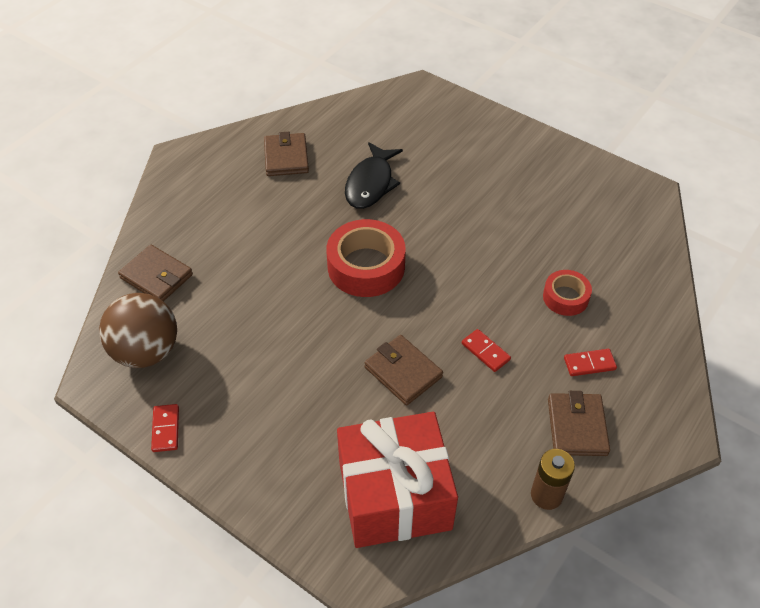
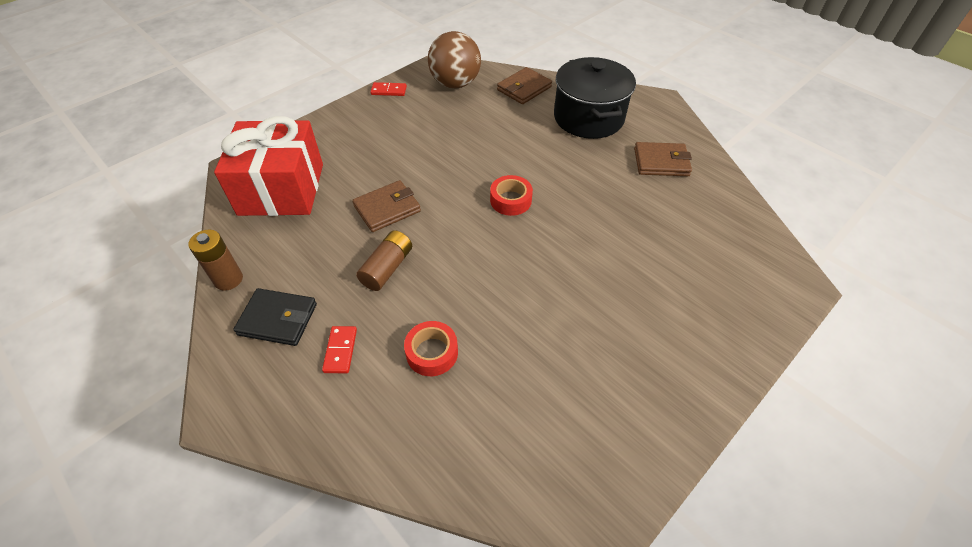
camera: 100 degrees right, 0 degrees up
(215, 213) = (588, 118): none -> black pot
(366, 266) = (510, 200): red tape -> red tape, size x0.57
(371, 184) = (622, 217): black fish -> none
(485, 351) = (387, 268): red domino -> brown battery
(577, 427) = (278, 319): brown wallet -> black wallet

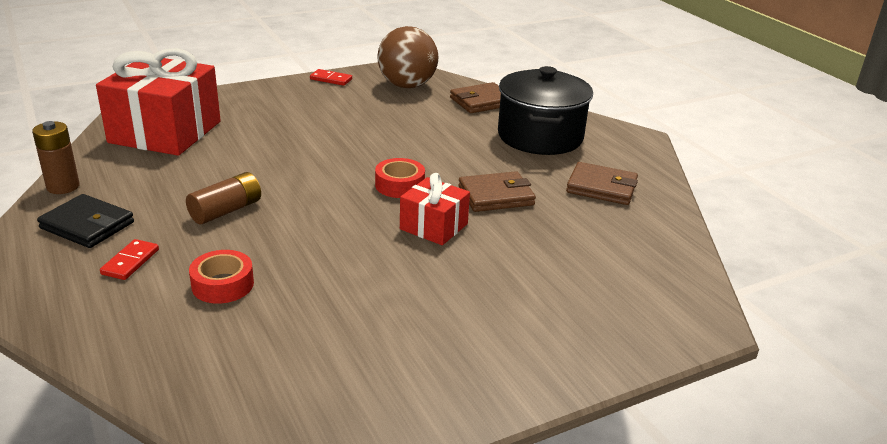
camera: 15 degrees right, 20 degrees down
(387, 209) = (261, 166): brown wallet -> brown wallet (496, 196)
(561, 239) = (434, 226): none -> red gift

